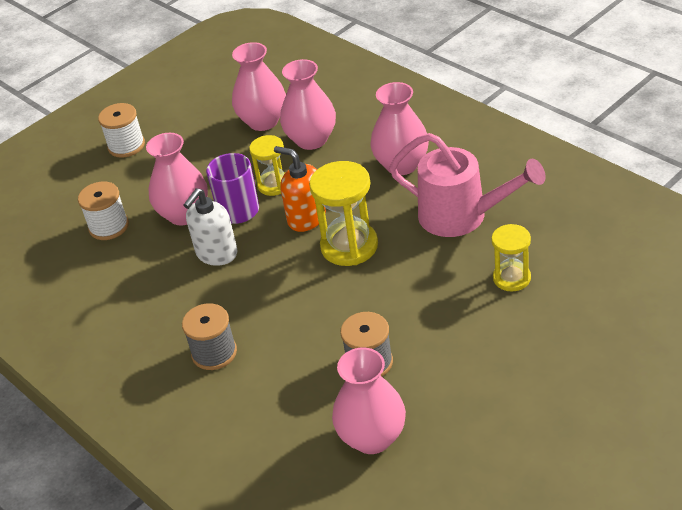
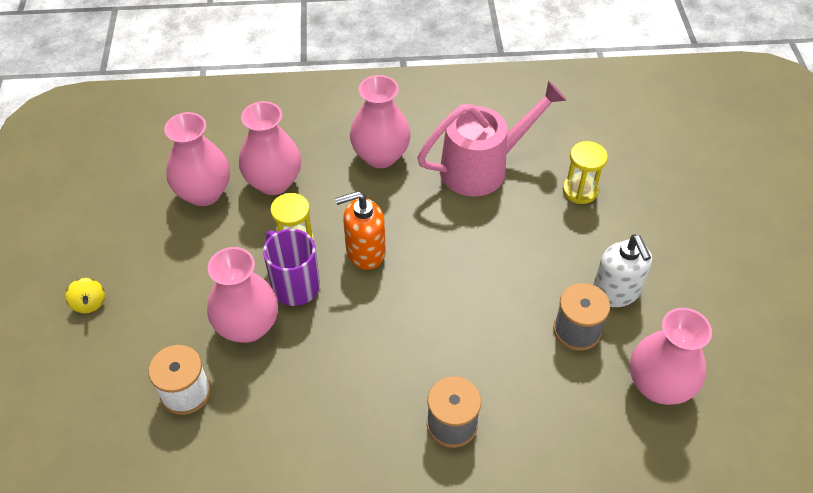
camera: 55 degrees left, 10 degrees up
(126, 146) = (89, 303): white spool -> yellow spinning top
(216, 254) = (330, 339): white soap dispenser -> white soap dispenser (616, 292)
(349, 246) = (433, 250): yellow hourglass -> none

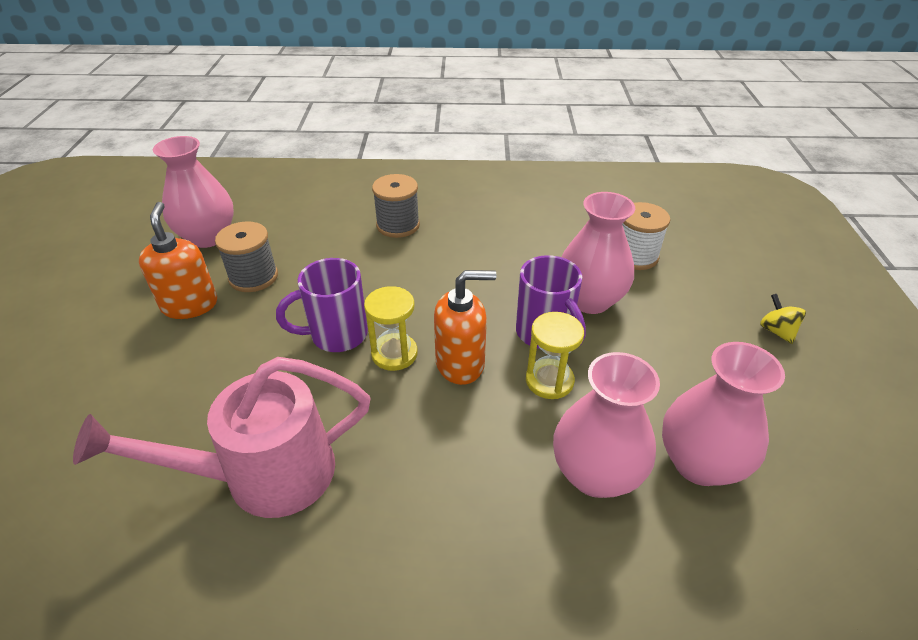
camera: 175 degrees left, 10 degrees down
(380, 156) = (422, 511): pink vase -> none
(472, 270) = (337, 335): none -> purple mug
(580, 190) = (143, 425): yellow hourglass -> yellow hourglass (394, 354)
(616, 292) = (190, 305): white soap dispenser -> orange soap dispenser

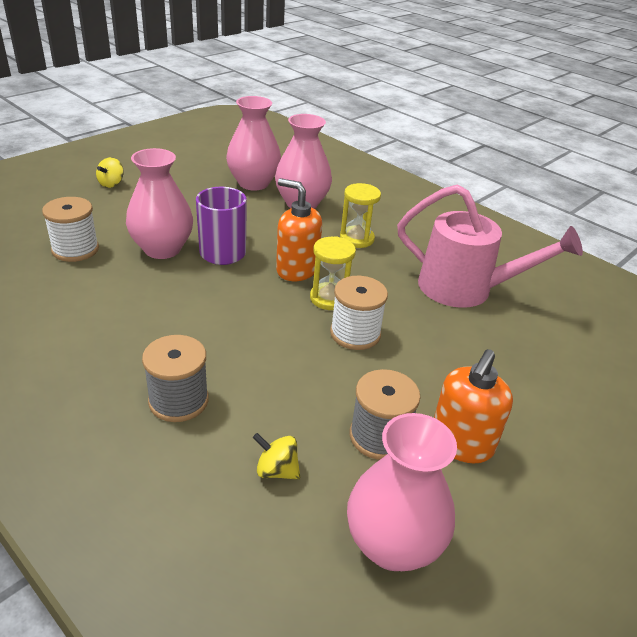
camera: 140 degrees left, 5 degrees down
(301, 230) = (276, 470): none -> yellow spinning top
(337, 335) = (355, 333): purple mug -> white spool
(549, 381) = (262, 235): yellow hourglass -> yellow hourglass (357, 239)

